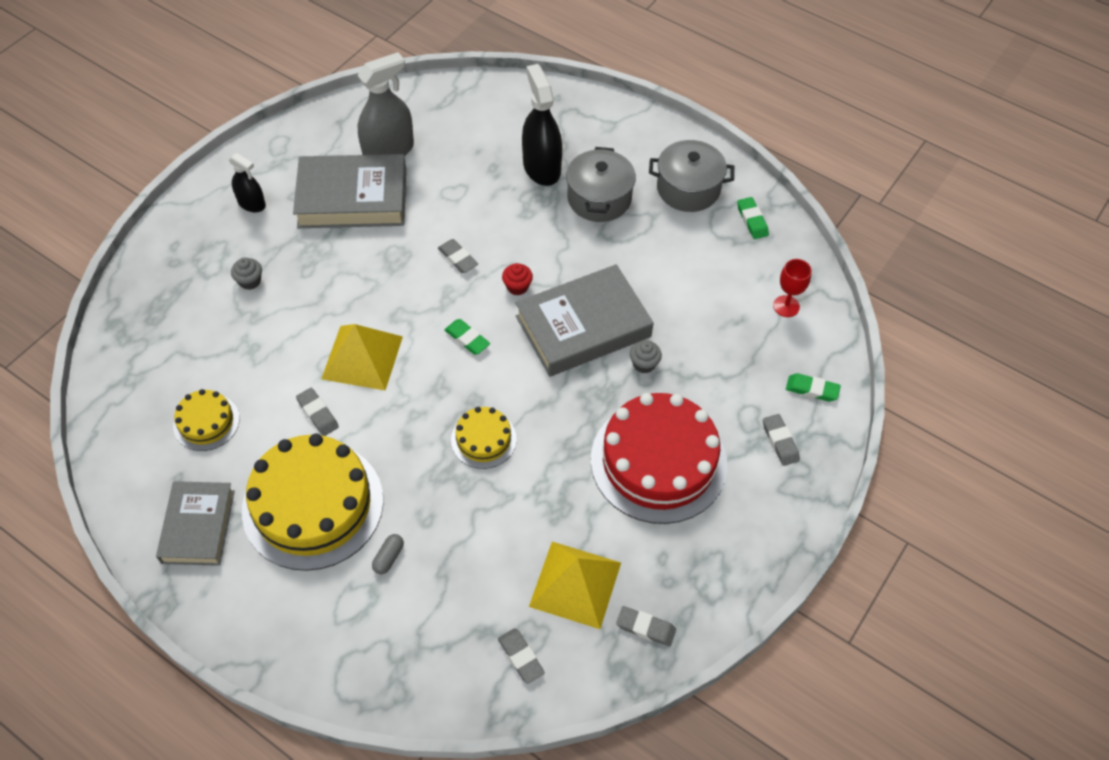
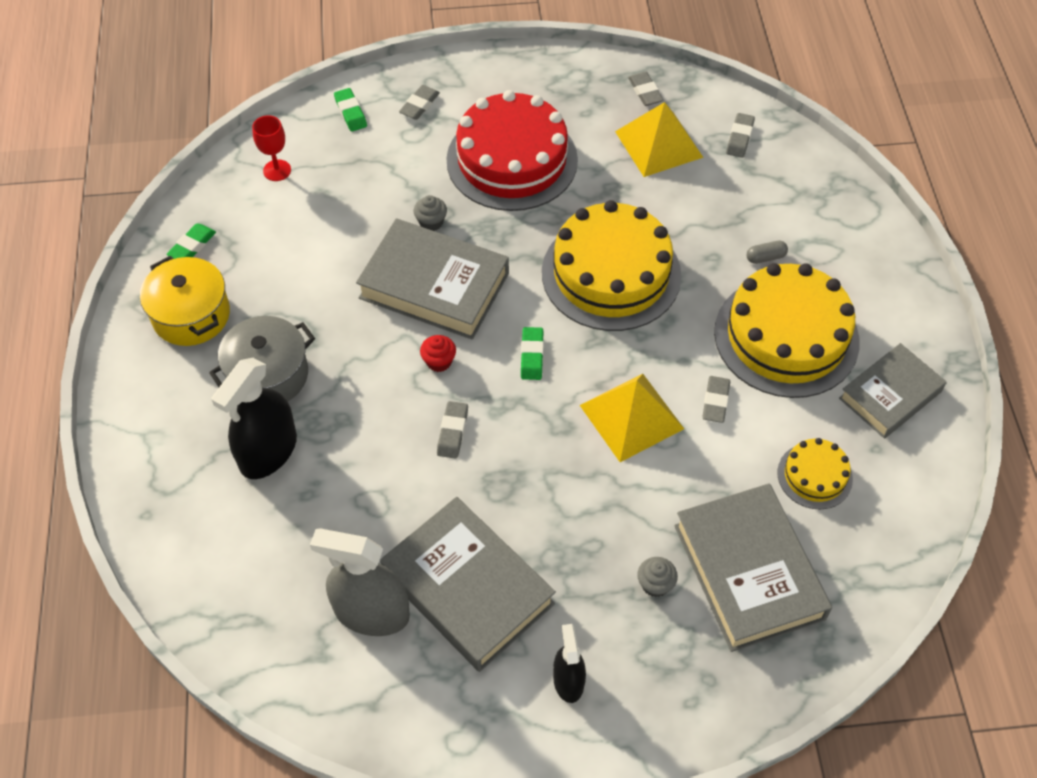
camera: 130 degrees left, 0 degrees up
(200, 332) = (748, 571): none -> grey book
(483, 439) = (611, 273): yellow cake -> yellow cake, size x2.06
(688, 189) = (191, 315): grey pot -> yellow pot

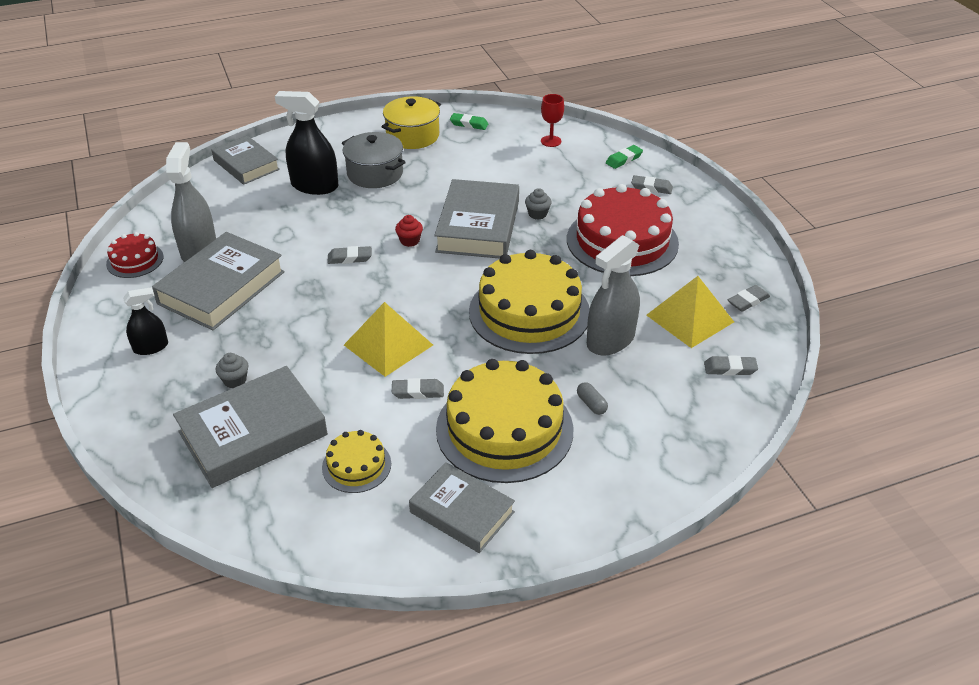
camera: 75 degrees right, 15 degrees down
(172, 535) = (246, 165): none -> grey book
(366, 700) = (135, 260): none -> red cake
(532, 356) = (430, 283): green eraser -> none
(675, 216) = (610, 340): none -> grey spray bottle

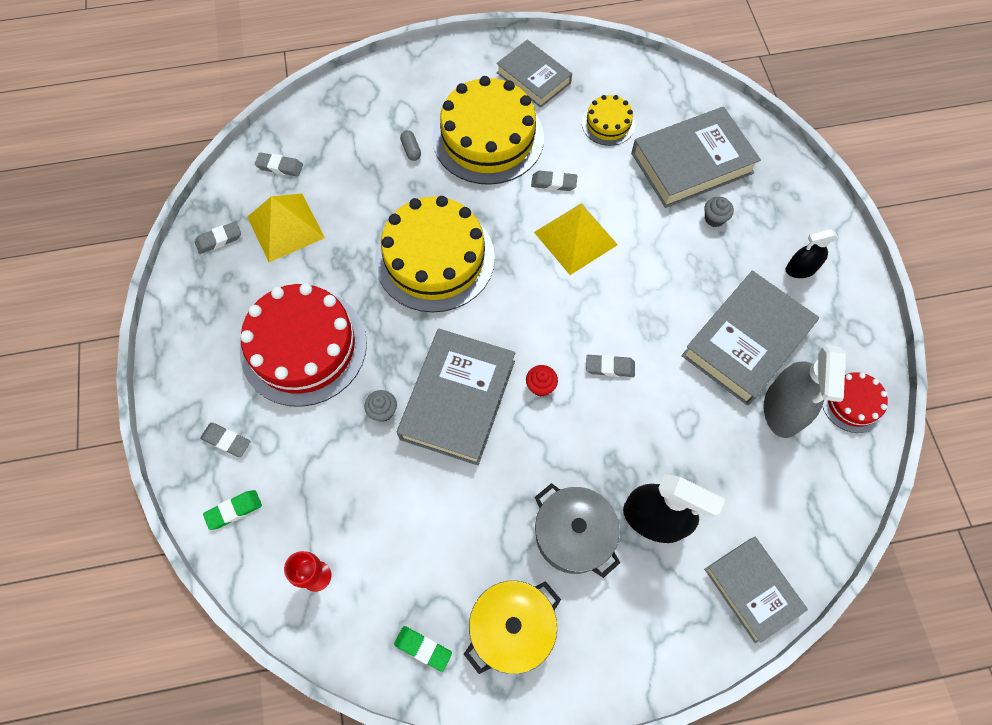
camera: 170 degrees left, 25 degrees up
(610, 340) = (370, 213): grey spray bottle -> none

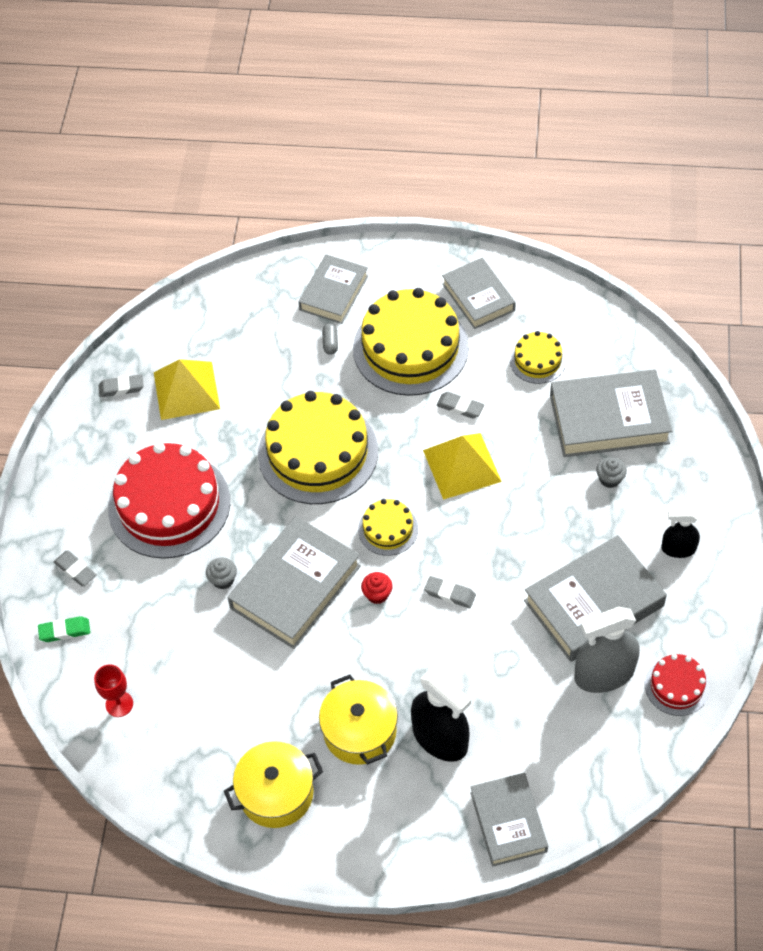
camera: 20 degrees right, 10 degrees down
(280, 166) = (198, 331): grey eraser -> none
(398, 102) = (334, 293): none -> grey book
(423, 648) = (192, 788): green eraser -> none
(528, 317) = (388, 529): none -> yellow cake
(573, 535) = (360, 731): grey pot -> yellow pot
(782, 409) = (604, 674): grey spray bottle -> grey spray bottle turned 45 degrees clockwise

